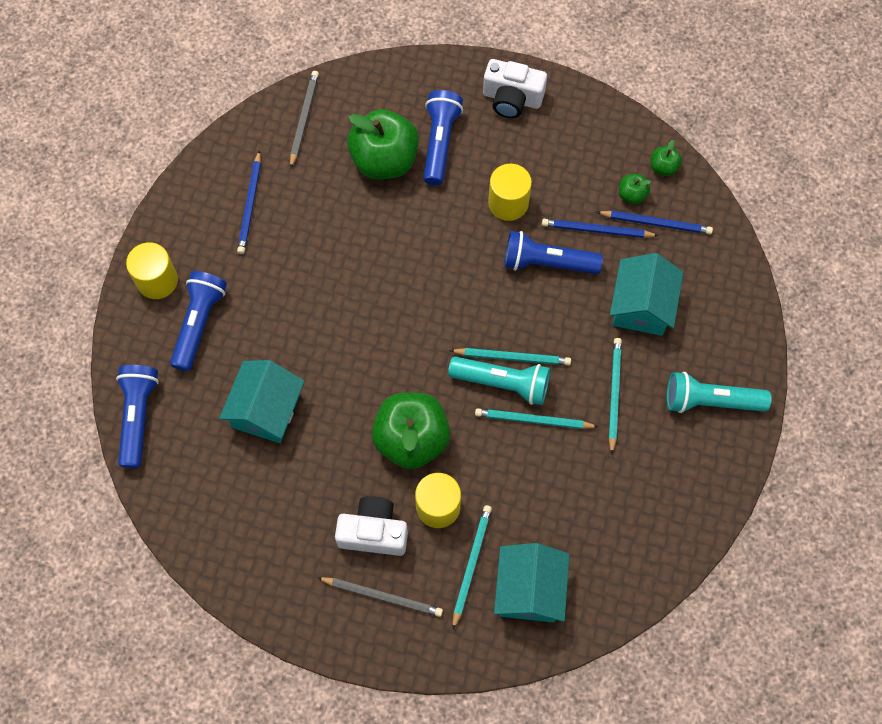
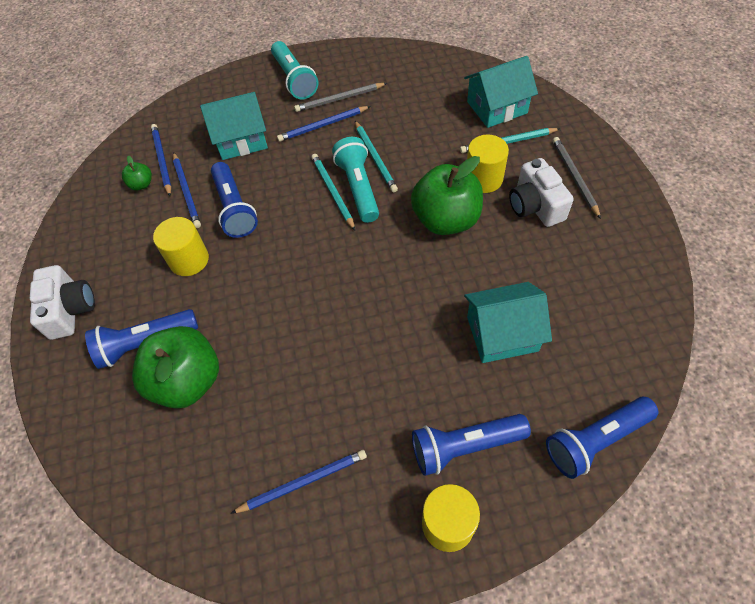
camera: 115 degrees left, 10 degrees down
(304, 119) = (167, 491): grey pencil -> grey pencil (339, 99)
(614, 394) = (323, 125): turquoise pencil -> blue pencil
(663, 167) = (105, 176): green apple -> none

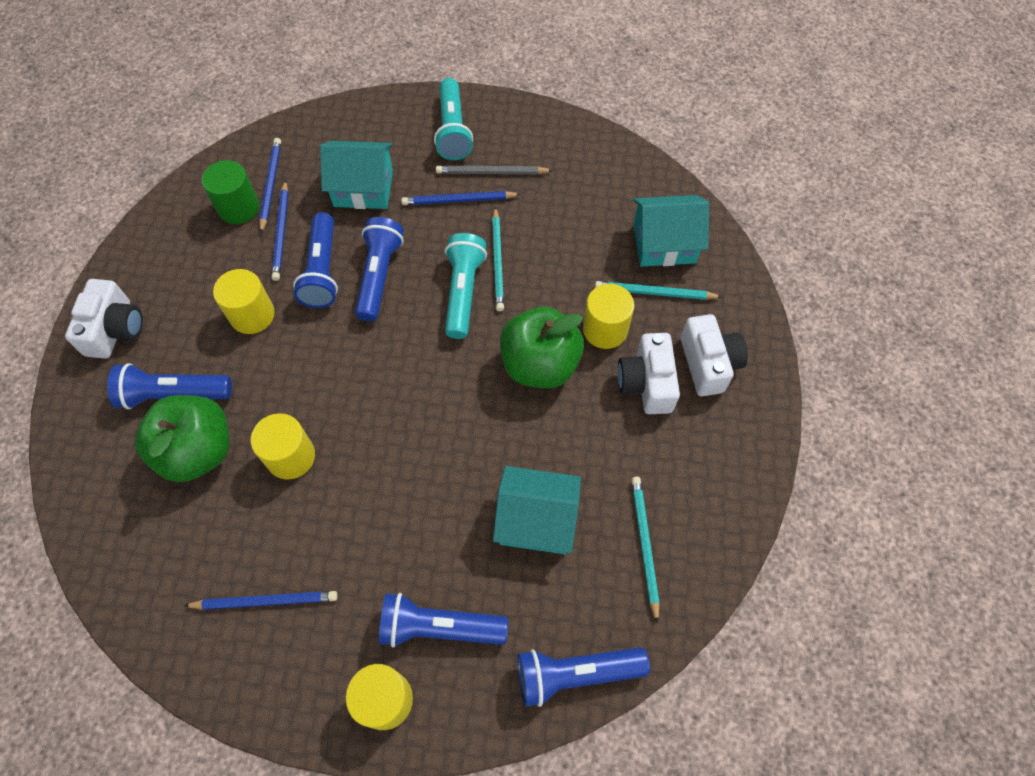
camera: 15 degrees right, 5 degrees up
(141, 184) = (238, 208): green apple -> green cylinder
(272, 357) = (291, 457): none -> yellow cylinder
(284, 197) = (379, 276): none -> blue flashlight
(332, 192) = (433, 287): turquoise pencil -> turquoise pencil (644, 545)
(574, 177) = (708, 364): grey pencil -> white camera

